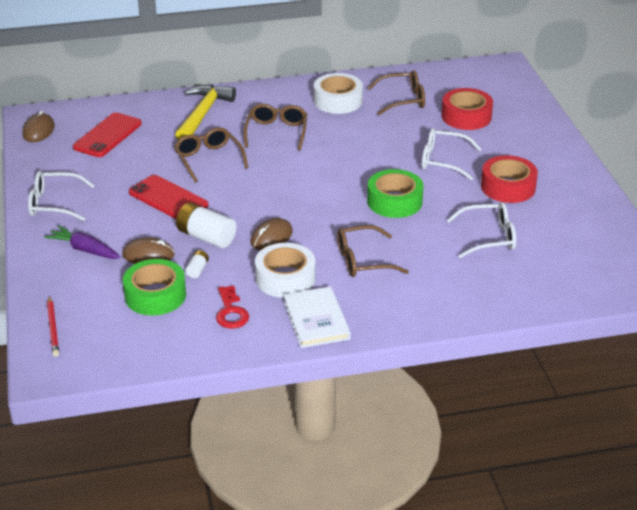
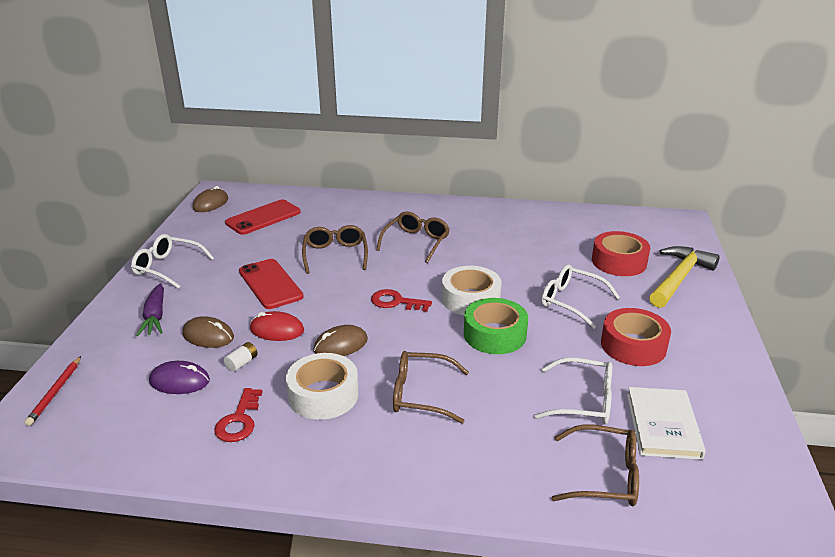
camera: 20 degrees right, 5 degrees down
(84, 250) = (155, 317): purple carrot -> purple carrot turned 150 degrees counterclockwise
(155, 295) = (179, 381): green tape -> purple mouse
(203, 114) = (360, 214): yellow hammer -> yellow hammer (679, 278)
(206, 237) = (277, 330): white battery -> red mouse
(294, 191) = (396, 302): none -> red key
(316, 320) = (323, 456): white book -> white book (663, 426)
(338, 101) = (493, 224): white tape -> white tape (470, 299)
(403, 100) = (559, 234): brown glasses -> brown glasses (605, 476)

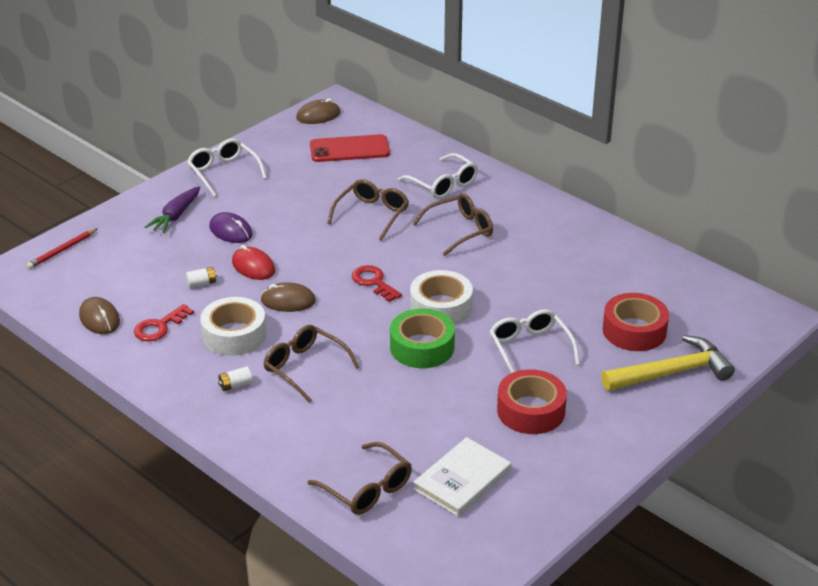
camera: 35 degrees right, 5 degrees up
(179, 381) = (147, 278): purple mouse -> purple mouse (231, 231)
(208, 336) = (199, 249): brown mouse -> brown mouse (99, 319)
(270, 284) = (289, 222): red phone -> none
(376, 440) = (235, 385): none -> white battery
(583, 401) = (424, 432): white glasses -> white glasses (443, 184)

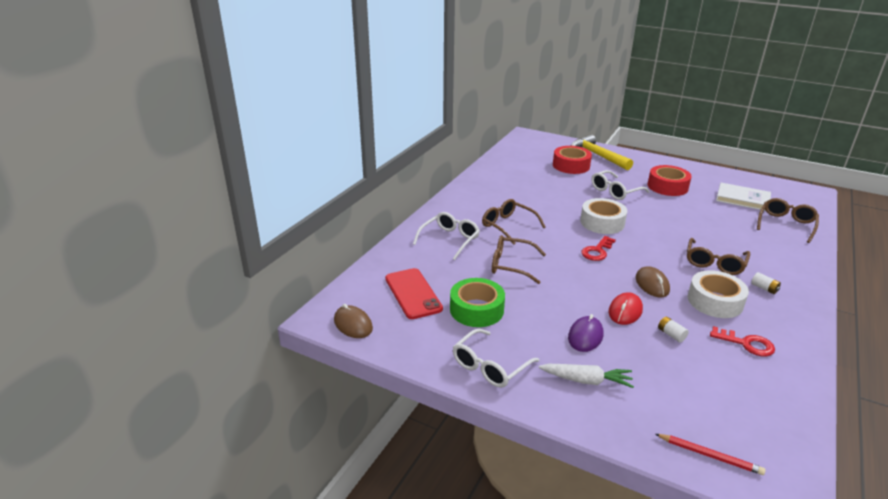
camera: 105 degrees left, 5 degrees down
(99, 319) = (775, 385): brown mouse -> none
(175, 216) = (587, 380): purple carrot -> white carrot
(422, 347) = (648, 224): green tape -> green tape (476, 310)

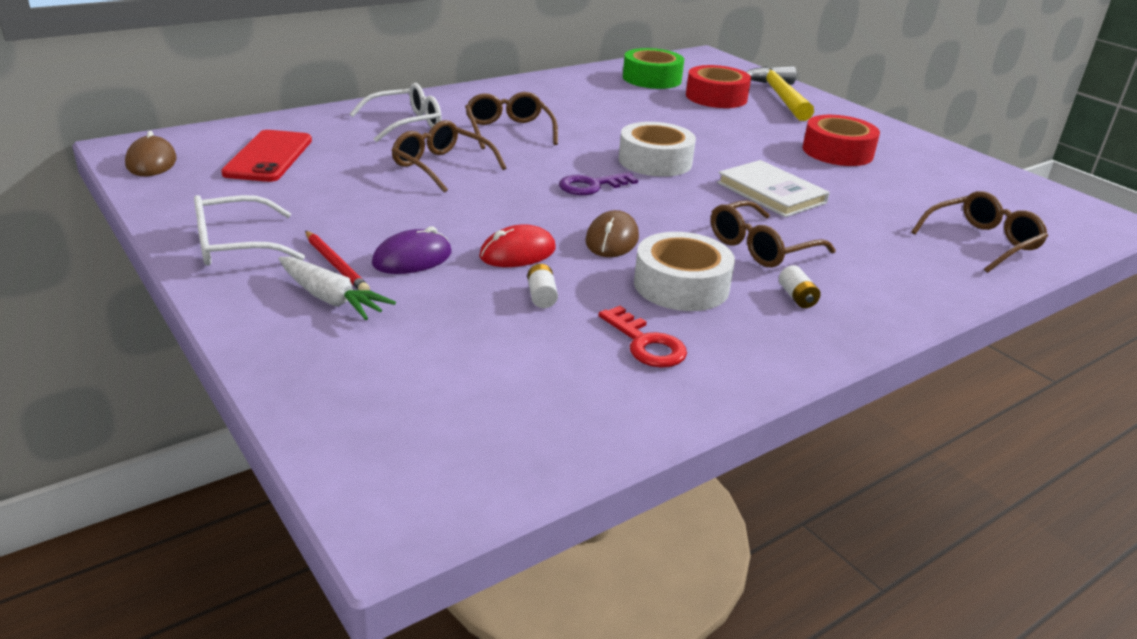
camera: 25 degrees right, 0 degrees up
(476, 310) = (318, 192): green tape -> green tape (652, 79)
(597, 251) = (591, 186): red key -> purple key
(615, 191) = (737, 136): white glasses -> none
(709, 455) = (356, 431): red pencil -> red pencil (336, 265)
(742, 199) = (951, 195): white book -> white book (771, 193)

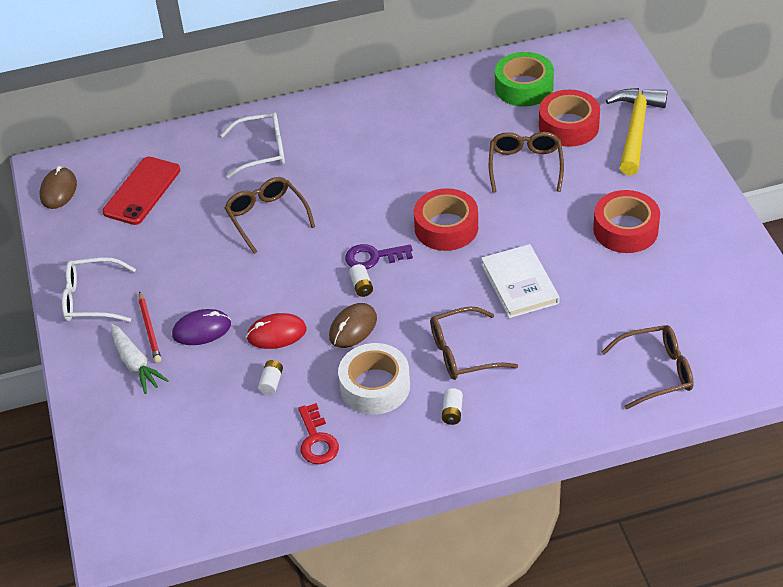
camera: 25 degrees right, 15 degrees up
(508, 131) = (343, 169): brown glasses -> brown glasses (525, 166)
(595, 207) = (361, 286): none -> white battery
(655, 161) = (446, 227): white tape -> red tape

